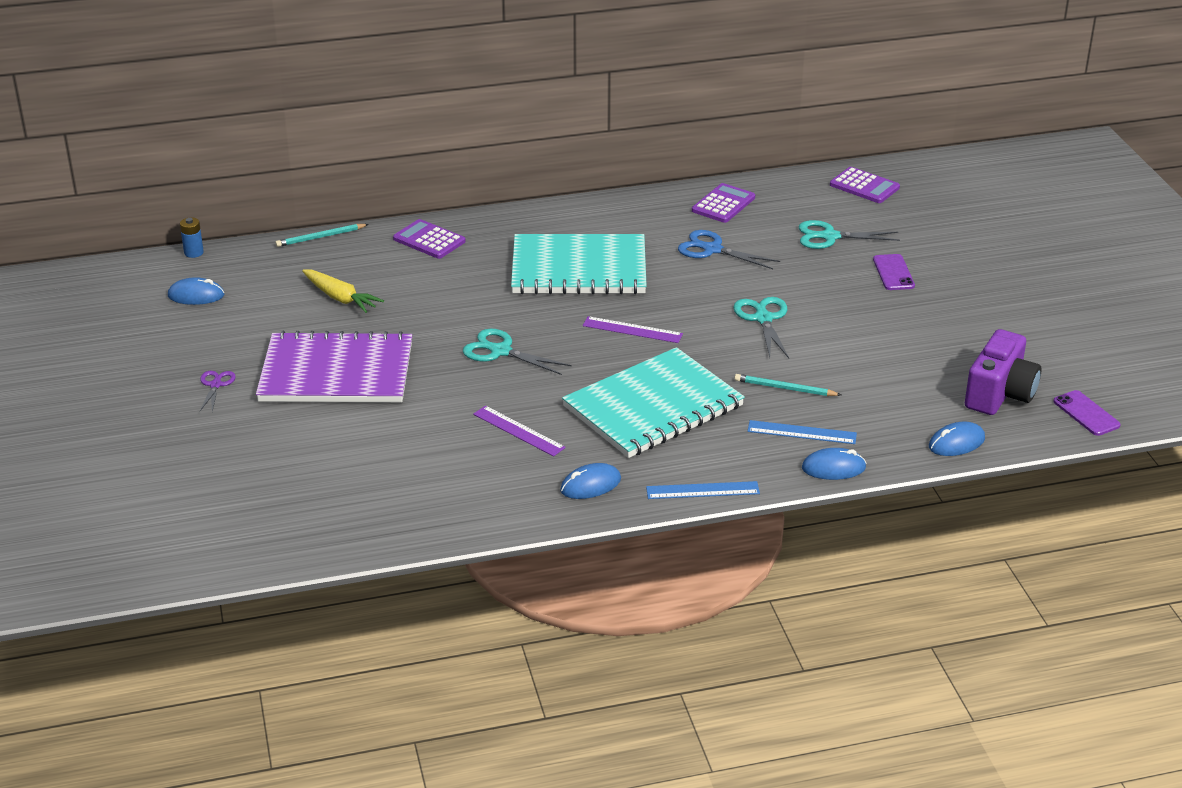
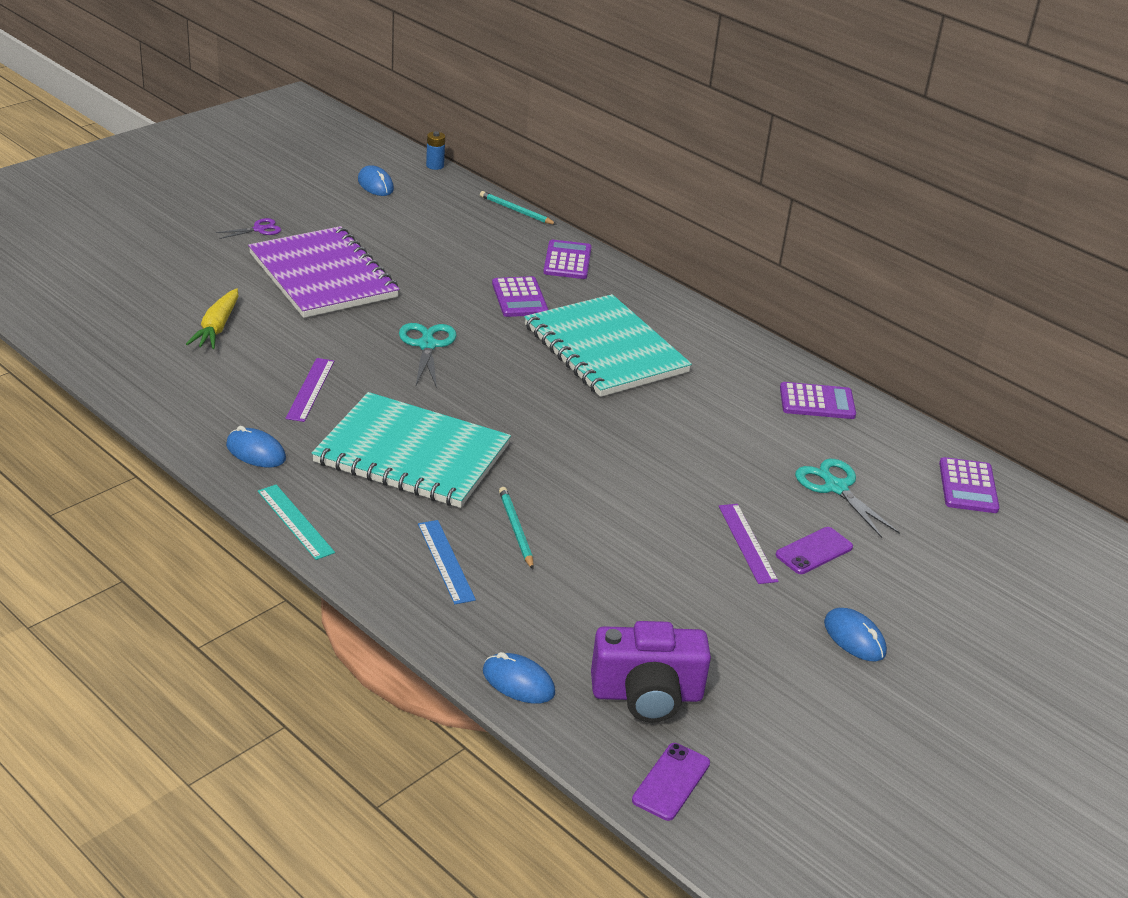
camera: 55 degrees right, 0 degrees up
(340, 298) = (434, 246): yellow carrot -> yellow carrot (217, 328)
(467, 283) = (519, 298): none -> purple calculator
(632, 330) = (531, 407): purple ruler -> purple ruler (747, 543)
(702, 490) = (295, 521): blue ruler -> turquoise ruler
(712, 249) = (724, 417): blue scissors -> none
(763, 319) = (630, 482): turquoise scissors -> none
(833, 468) = (399, 599): blue mouse -> blue mouse (854, 638)

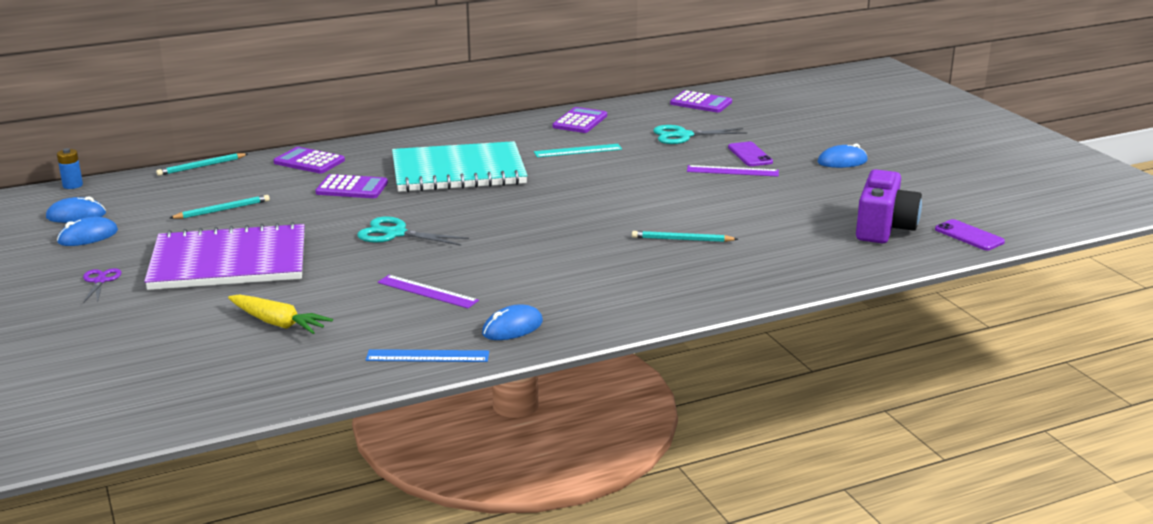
camera: 65 degrees left, 10 degrees down
(295, 521) = (628, 322): turquoise ruler -> turquoise ruler (578, 150)
(412, 454) = (558, 262): turquoise notebook -> none
(427, 245) = (222, 210): none -> turquoise pencil
(446, 561) = (710, 270): blue ruler -> blue ruler (427, 356)
(518, 682) = (861, 266): blue mouse -> blue mouse (88, 236)

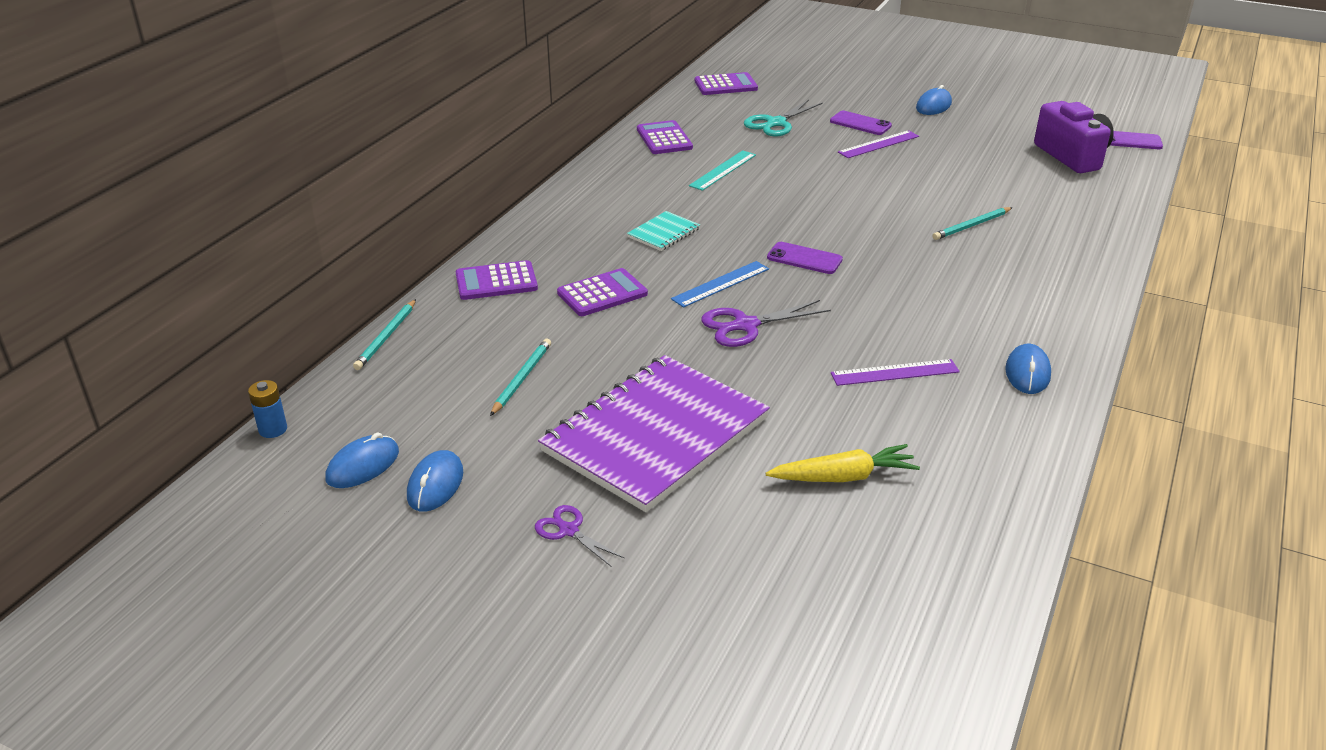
camera: 40 degrees left, 10 degrees up
(395, 234) = (745, 325): turquoise scissors -> purple scissors
(427, 356) = (1026, 437): blue ruler -> blue ruler (720, 284)
(458, 171) = (663, 233): turquoise notebook -> turquoise notebook, size x0.41
(515, 215) = (804, 259): none -> purple phone

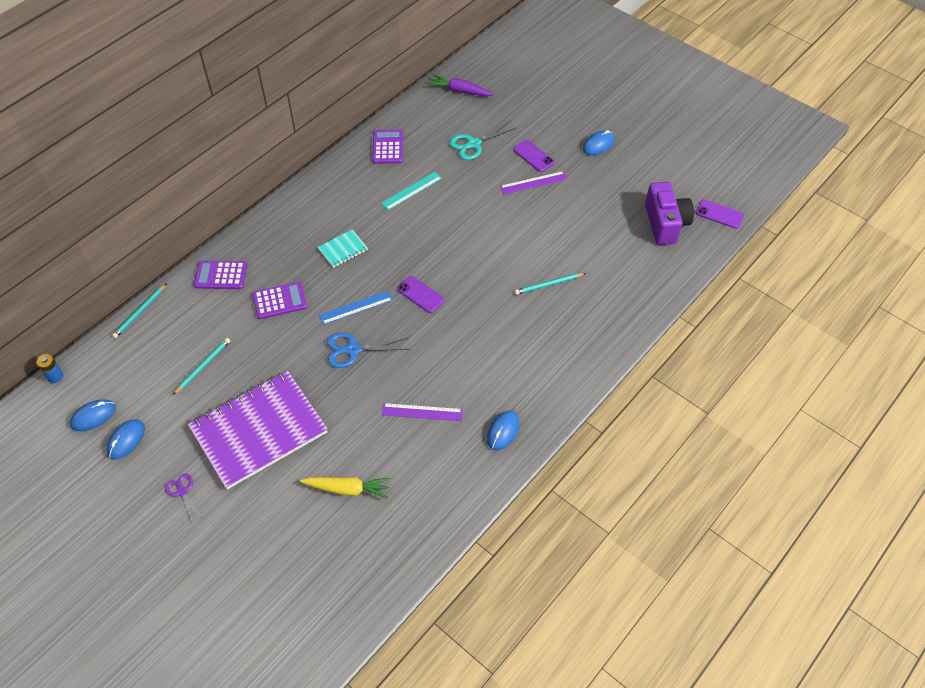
camera: 15 degrees right, 20 degrees up
(725, 85) = (460, 91): purple calculator -> purple carrot
(745, 325) = (353, 350): purple scissors -> blue scissors

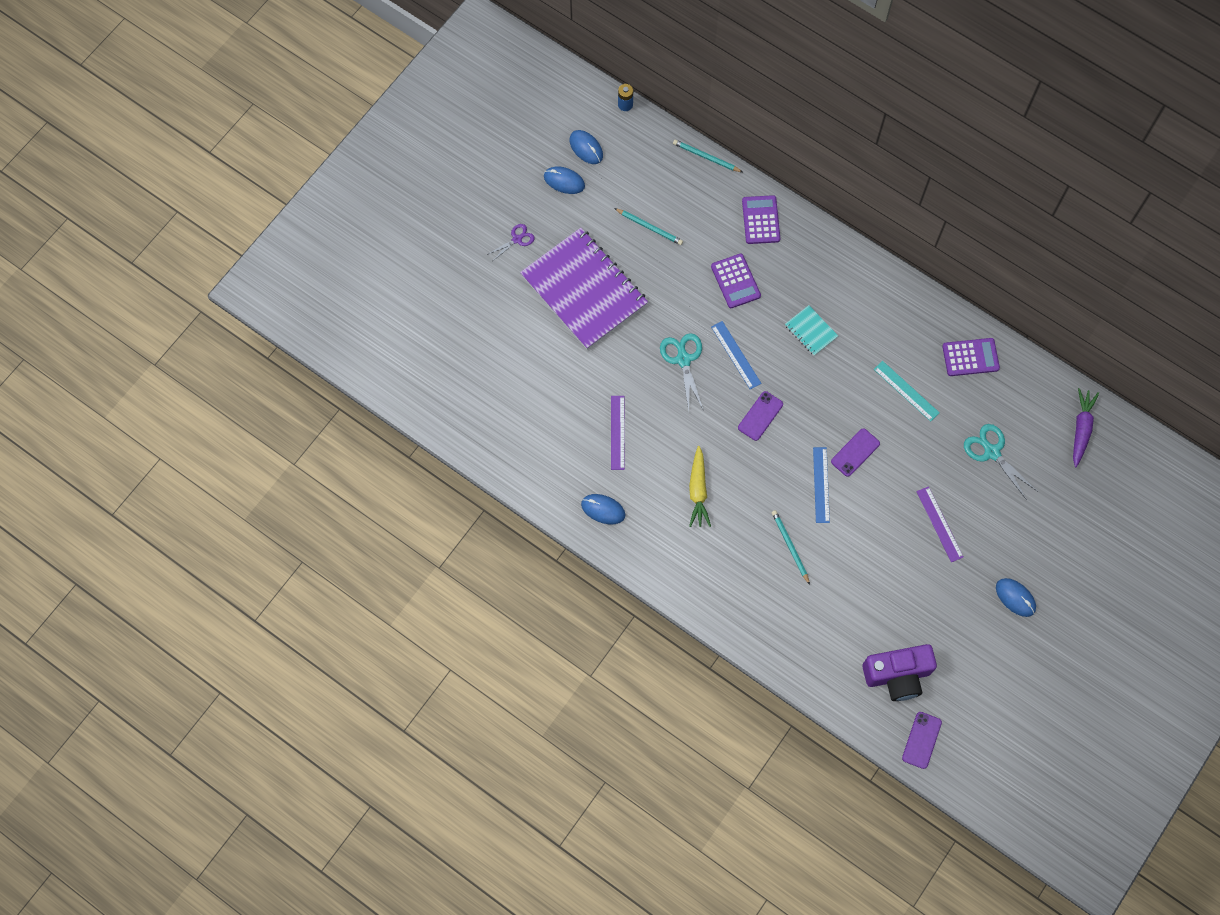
camera: 85 degrees right, 15 degrees up
(348, 489) = (530, 376): yellow carrot -> yellow carrot (698, 491)
(353, 350) = (683, 359): blue scissors -> turquoise scissors
(492, 257) = (821, 485): none -> blue ruler
(533, 156) = (983, 521): purple phone -> purple phone (855, 452)

